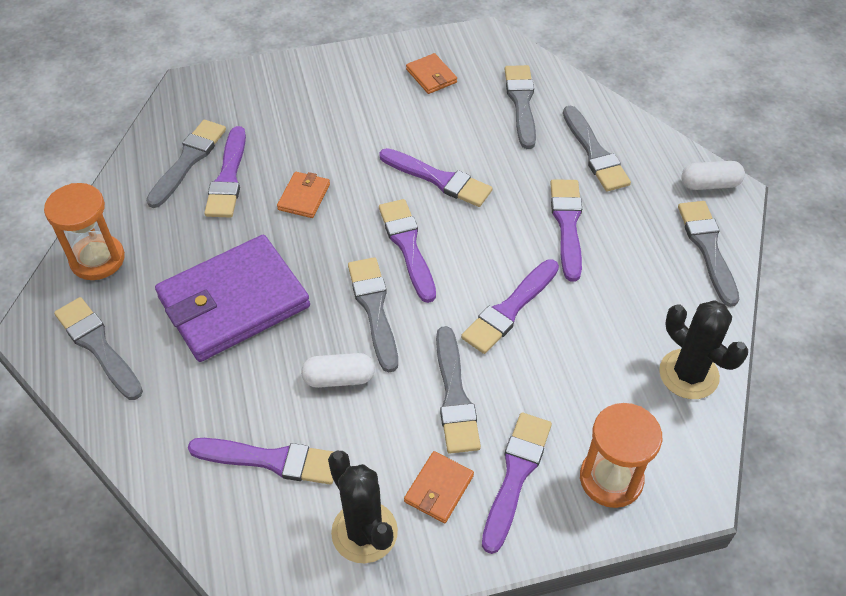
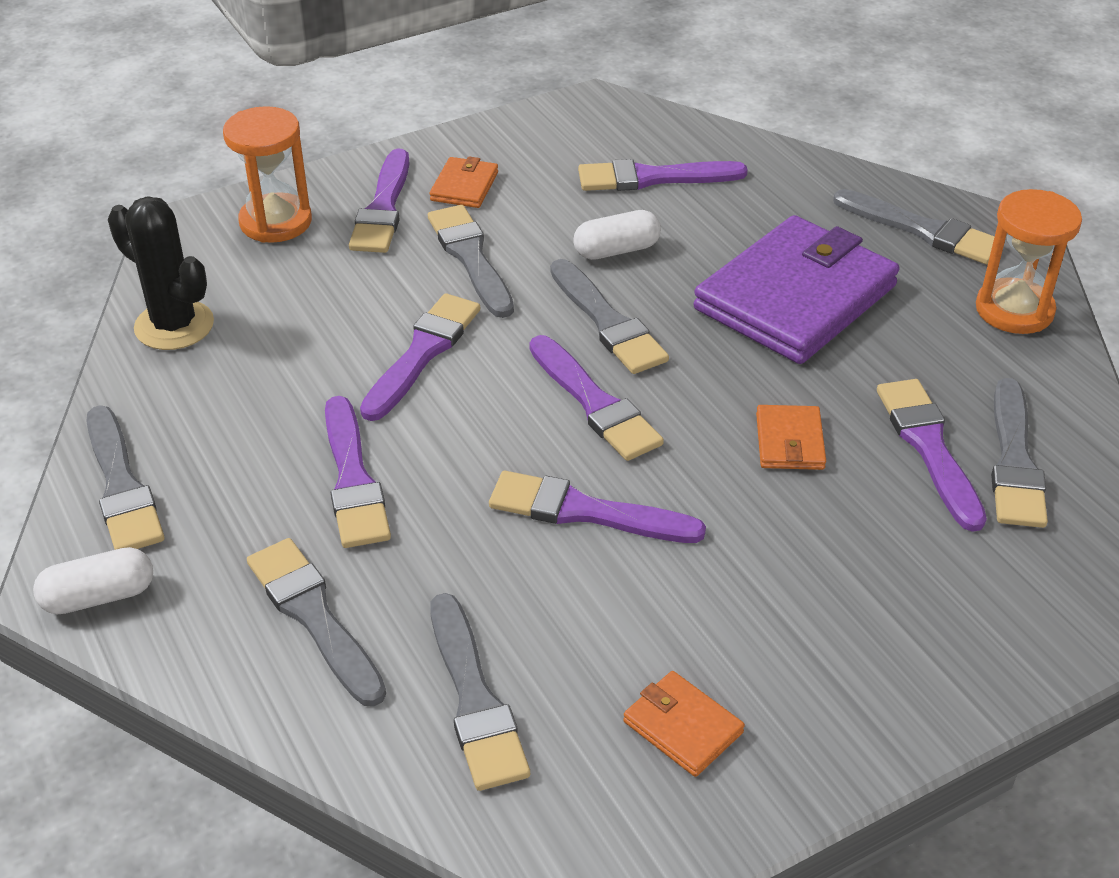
camera: 165 degrees right, 10 degrees down
(364, 532) = (529, 148): black cactus -> none

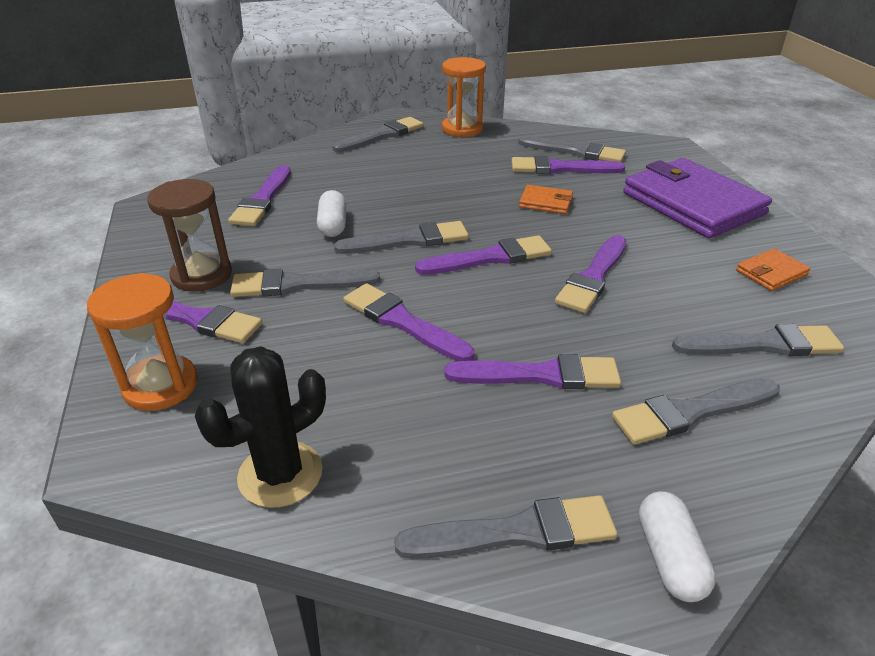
camera: 75 degrees left, 5 degrees down
(464, 186) = (202, 275): orange wallet -> brown hourglass
(795, 297) = (419, 178): purple wallet -> purple wallet (692, 204)

